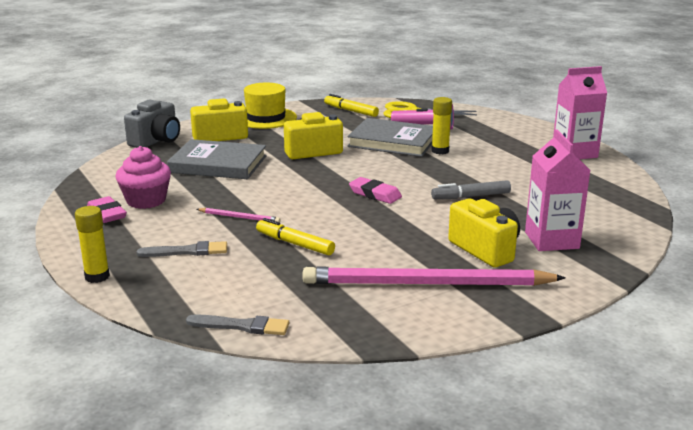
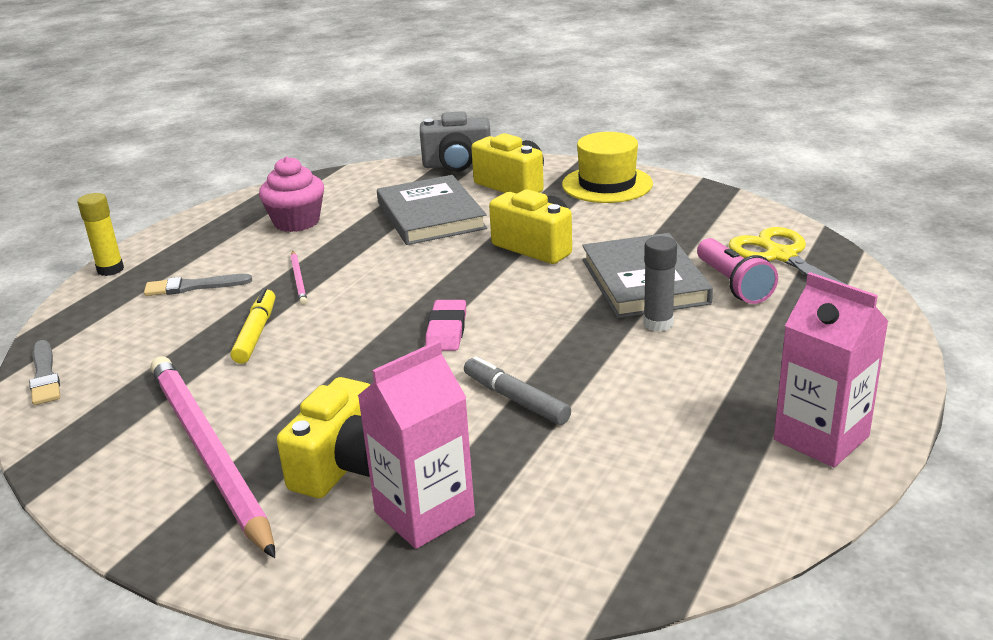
camera: 60 degrees right, 5 degrees up
(107, 214) = (249, 219): pink eraser -> none
(187, 251) = (193, 286): grey brush -> grey brush turned 120 degrees clockwise
(351, 111) = (716, 218): yellow marker -> none
(440, 151) = (658, 323): yellow glue stick -> grey glue stick

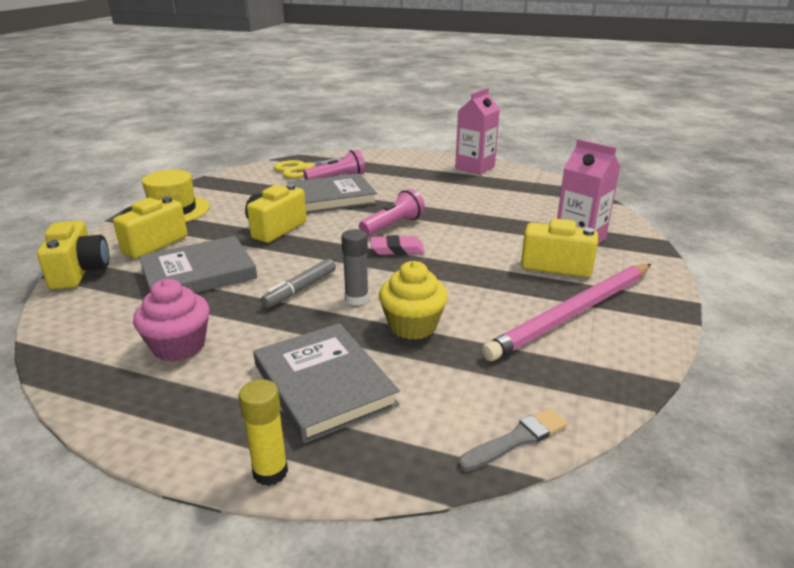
camera: 100 degrees left, 0 degrees up
(193, 286) = (324, 384): grey brush -> grey book
(256, 333) = (412, 325): yellow marker -> yellow cupcake
(298, 280) = (315, 321): pink pencil -> none
(457, 165) = (80, 272): grey camera -> yellow camera
(516, 399) = (470, 224): grey marker -> grey marker (300, 289)
(528, 330) = (393, 225): none -> pink flashlight
(658, 323) = (382, 194): grey glue stick -> grey glue stick (356, 299)

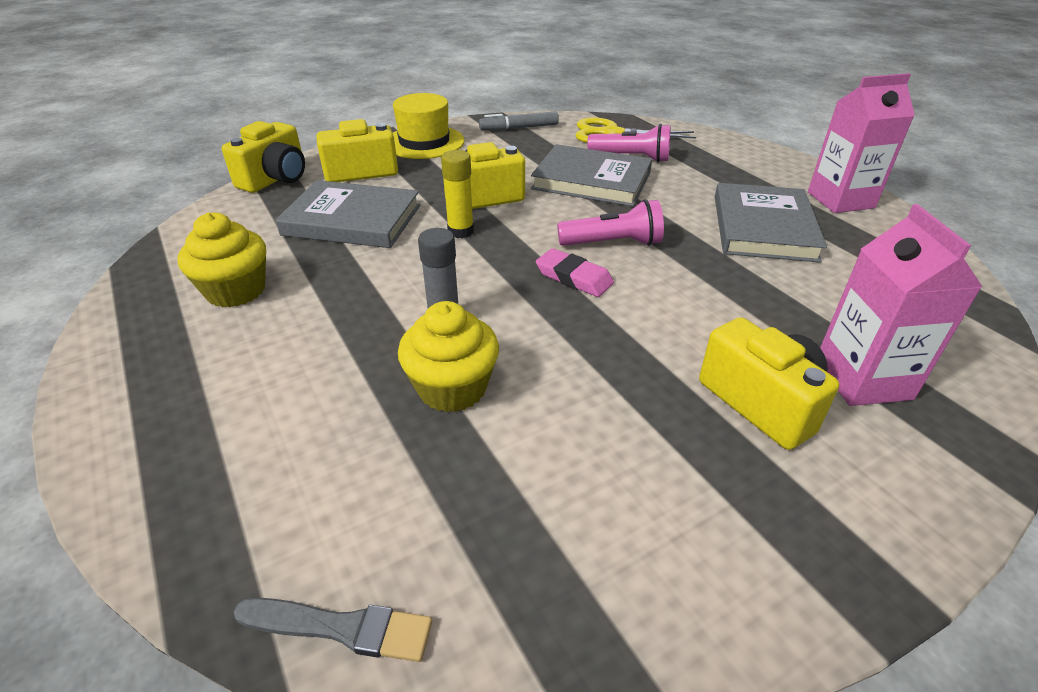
camera: 40 degrees right, 10 degrees up
(179, 346) = (236, 291): pink cupcake -> yellow cupcake
(270, 472) = (109, 473): yellow glue stick -> yellow glue stick (460, 231)
(300, 289) = (409, 280): grey marker -> grey marker (519, 128)
(324, 384) = (276, 406): grey book -> grey book (763, 227)
(573, 313) = (678, 494): pink pencil -> none

